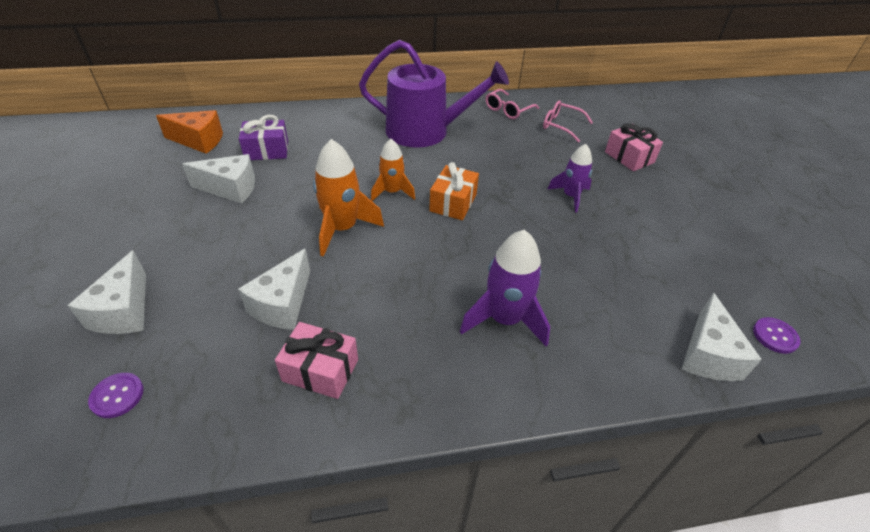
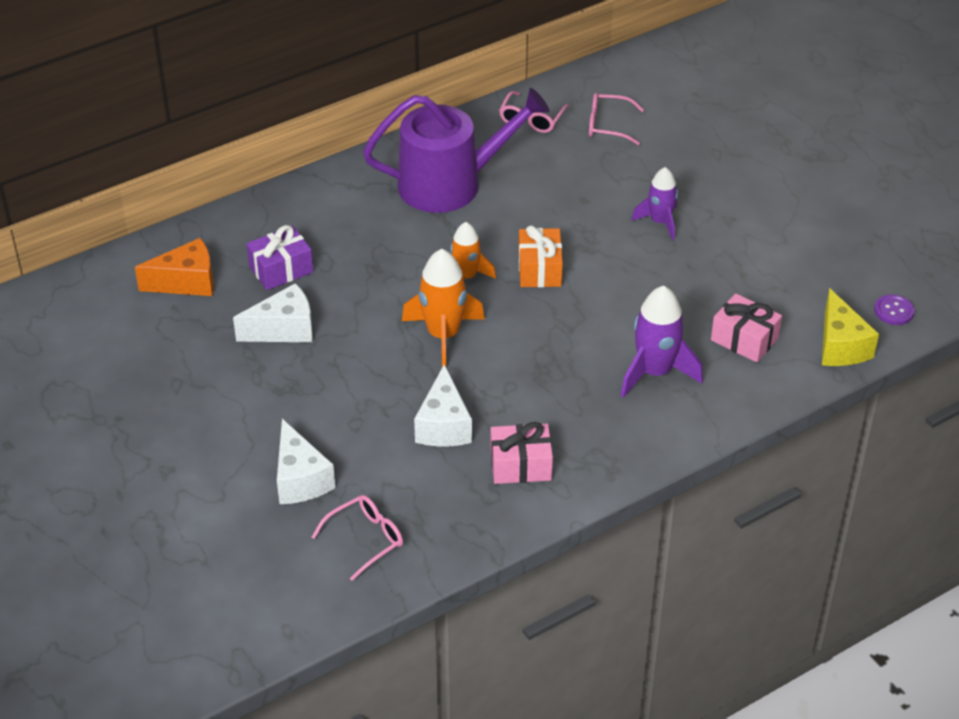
camera: 20 degrees left, 0 degrees up
(117, 396) = (365, 539): purple button -> pink glasses
(629, 157) = (703, 149): pink gift -> pink gift (744, 339)
(707, 355) = (840, 346): white cheese -> yellow cheese

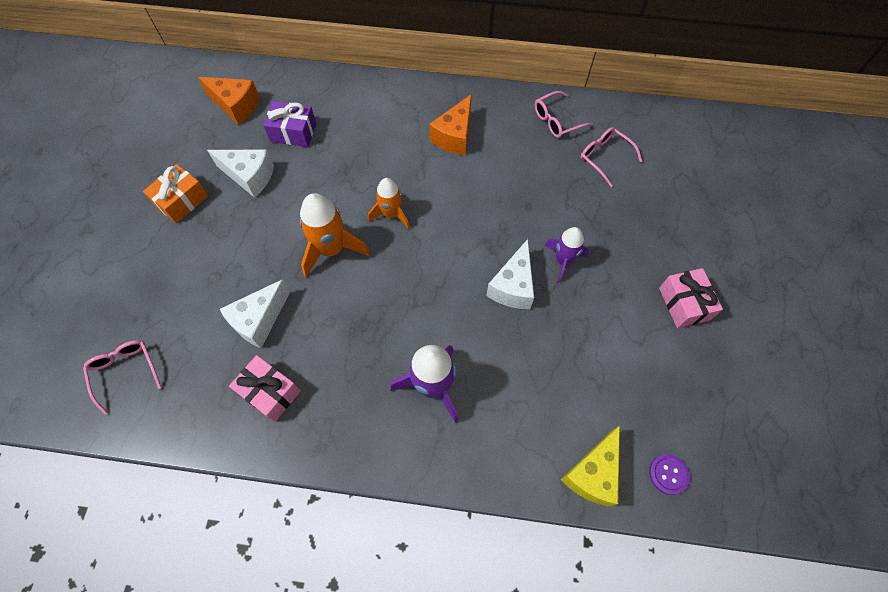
camera: 40 degrees right, 20 degrees up
(300, 479) = (141, 294): white cheese -> white cheese (513, 286)
(365, 539) = (125, 372): pink glasses -> pink glasses turned 120 degrees counterclockwise
(450, 184) = (454, 136): purple watering can -> orange cheese
(539, 269) = (443, 242): orange gift -> orange gift (182, 201)
(744, 339) = (524, 408): pink gift -> pink gift (684, 304)

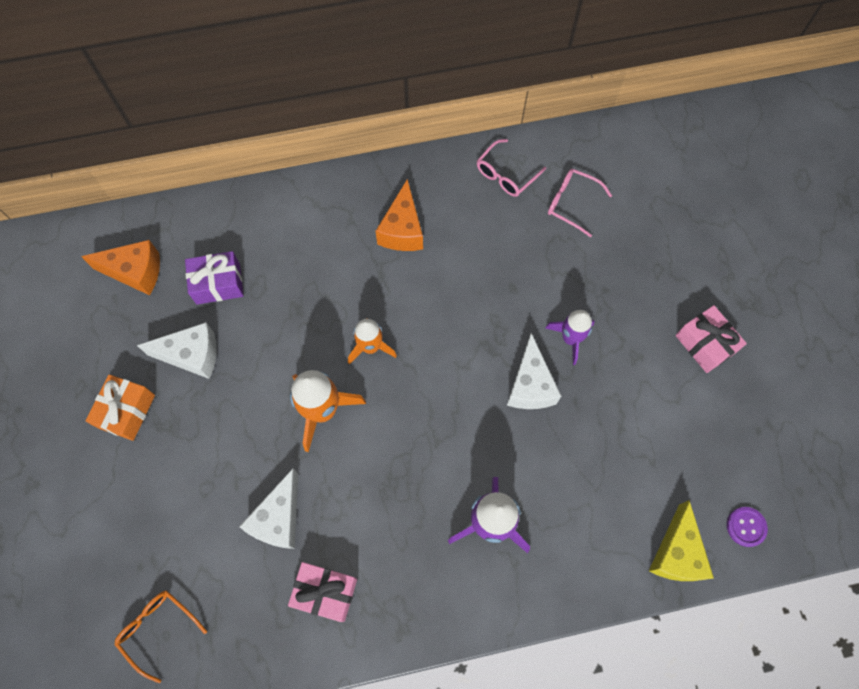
camera: 20 degrees left, 5 degrees up
(125, 372) = (158, 629): pink glasses -> orange glasses

